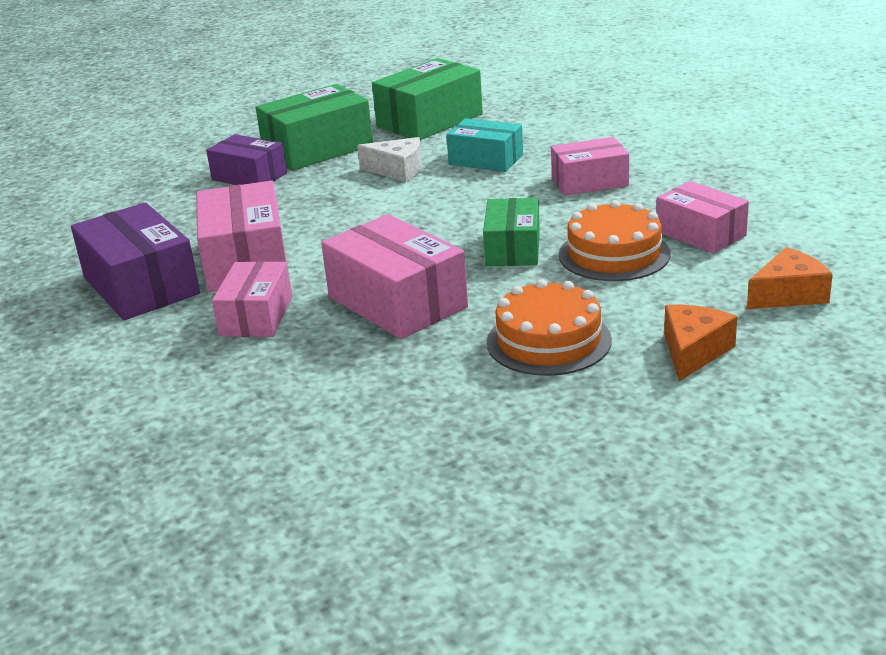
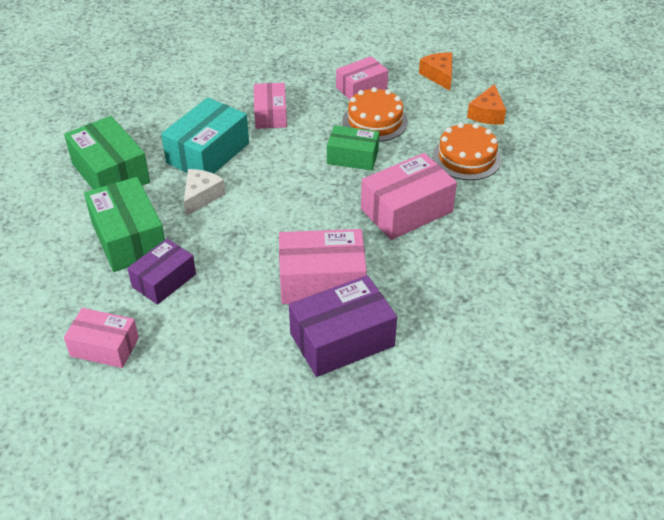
camera: 85 degrees left, 15 degrees up
(256, 316) = (407, 275): pink box -> pink box (104, 347)
(486, 160) = (208, 153): turquoise box -> turquoise box, size x1.54
(693, 352) = (487, 114): orange cheese -> orange cheese turned 105 degrees counterclockwise

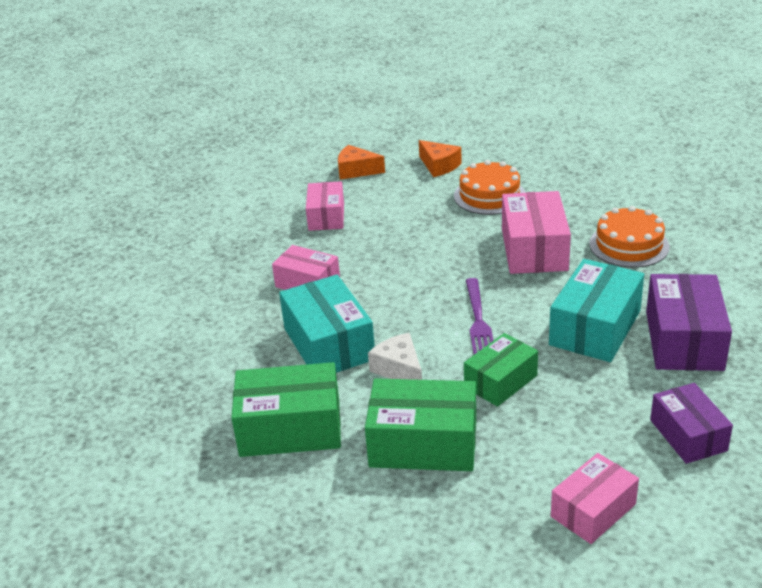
camera: 55 degrees left, 10 degrees down
(164, 280) = (516, 435): purple box -> purple box (688, 435)
(287, 213) = (478, 320): none -> purple fork
(322, 281) = (595, 328): pink box -> turquoise box
(352, 157) = (428, 254): green box -> green box (500, 381)
(375, 121) = (386, 225): orange cake -> orange cake (629, 245)

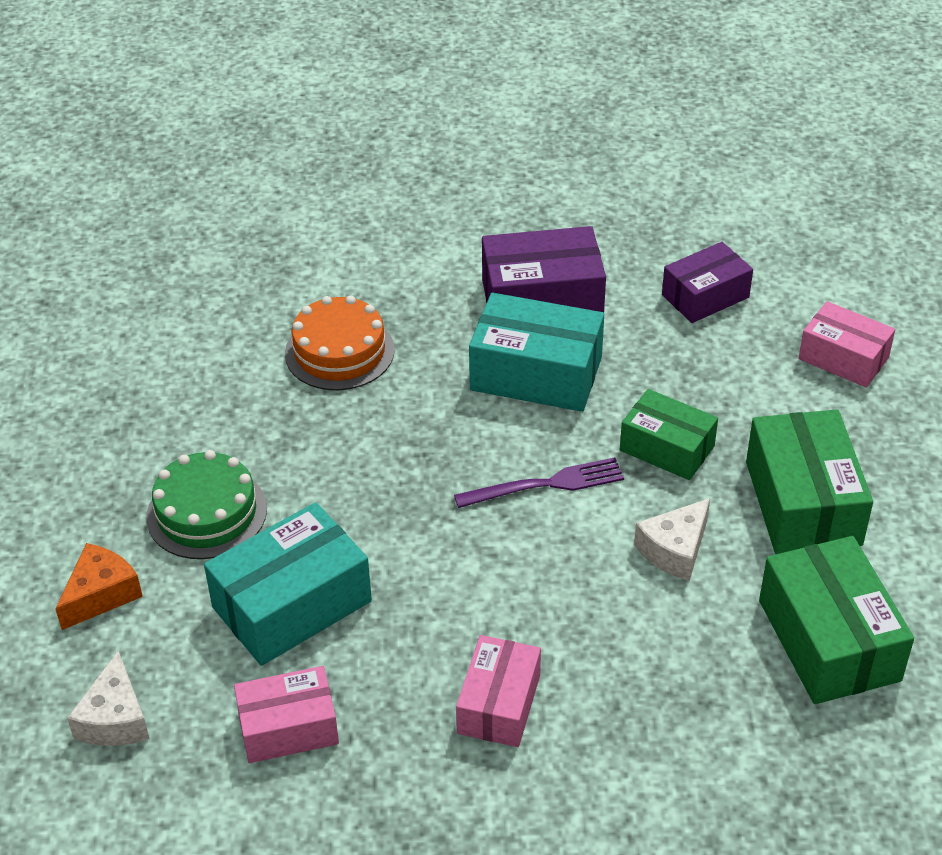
camera: 105 degrees left, 10 degrees up
(328, 344) = (644, 639): turquoise box -> turquoise box (292, 604)
(356, 170) = (115, 718): orange cheese -> white cheese
(489, 195) = (206, 513): orange cake -> green cake
(534, 249) = (362, 445): pink box -> none

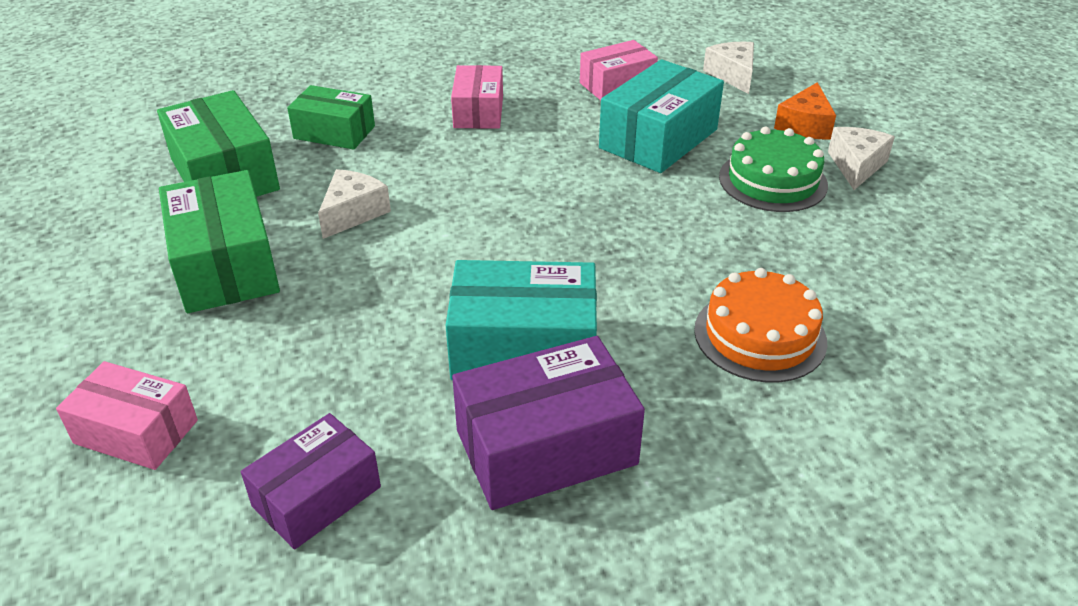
camera: 165 degrees right, 5 degrees down
(100, 517) = (856, 166): none -> white cheese
(546, 484) = (481, 244): purple fork -> none
(667, 448) = (364, 293): green box -> green box (334, 132)

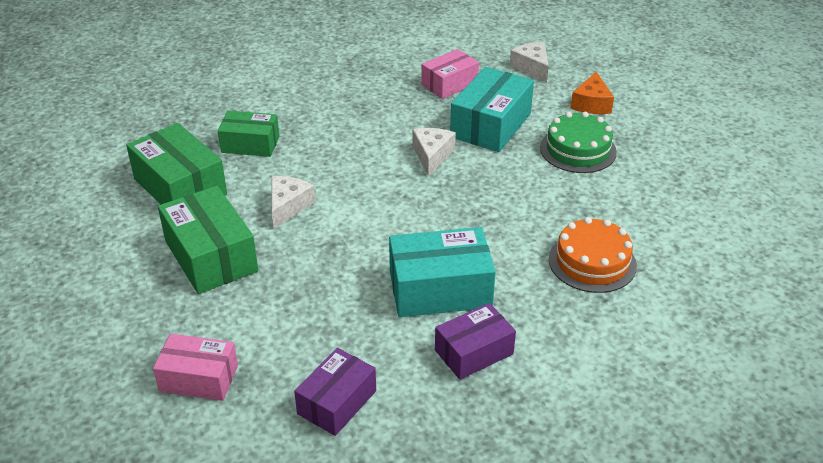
camera: 10 degrees left, 0 degrees up
(478, 112) = (353, 116): pink box -> none
(546, 447) = (474, 352): purple box -> purple box, size x0.65
(856, 166) = (632, 132): white cheese -> white cheese (432, 155)

